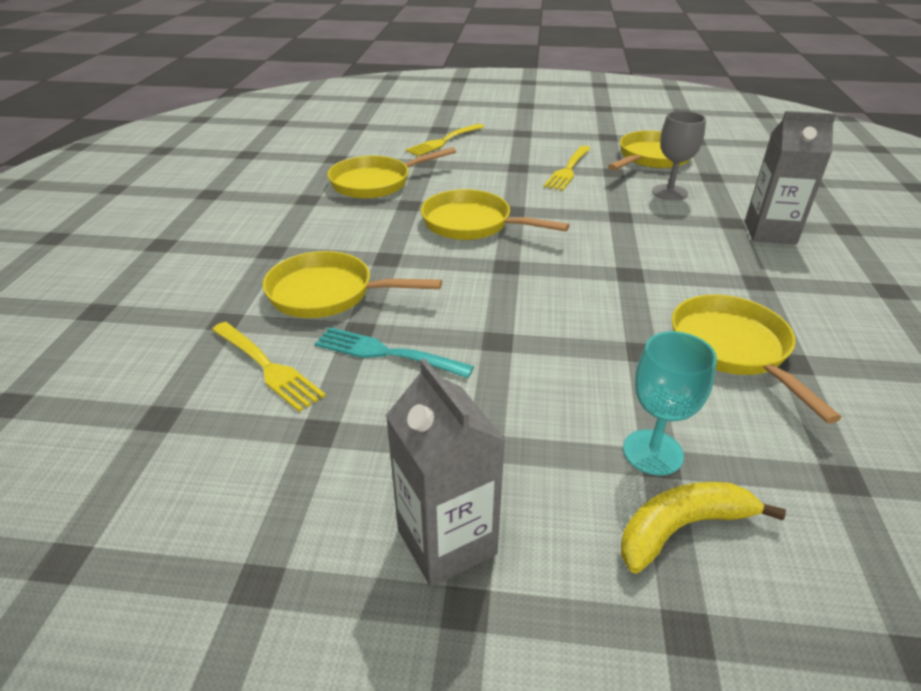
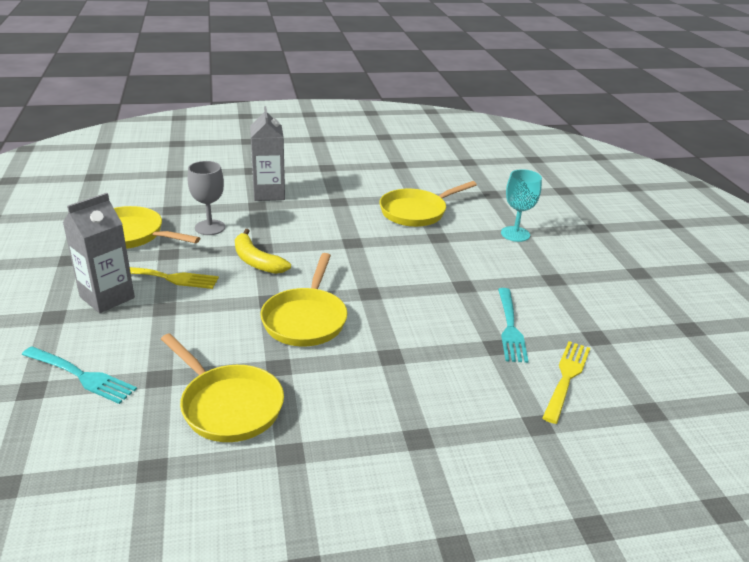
camera: 110 degrees left, 5 degrees down
(328, 293) = (463, 375): yellow pan -> none
(444, 141) = (80, 375): yellow fork -> turquoise fork
(446, 542) = (617, 281): grey carton -> grey carton (107, 297)
(681, 528) = (552, 228): yellow banana -> yellow banana (256, 261)

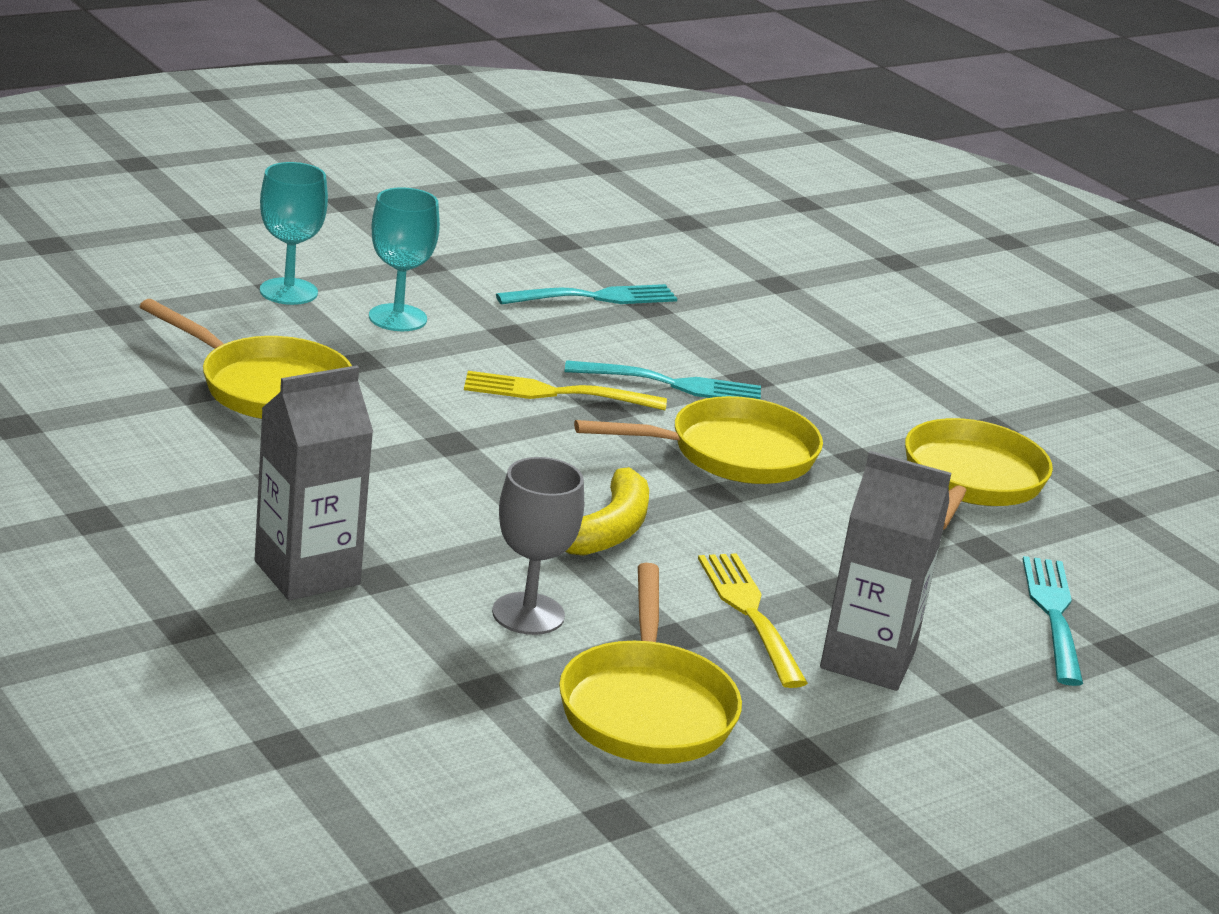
camera: 115 degrees left, 5 degrees down
(391, 322) = (670, 384): none -> turquoise fork
(484, 256) = (397, 318): none -> turquoise goblet
(566, 378) = (673, 264): yellow fork -> yellow fork (557, 393)

